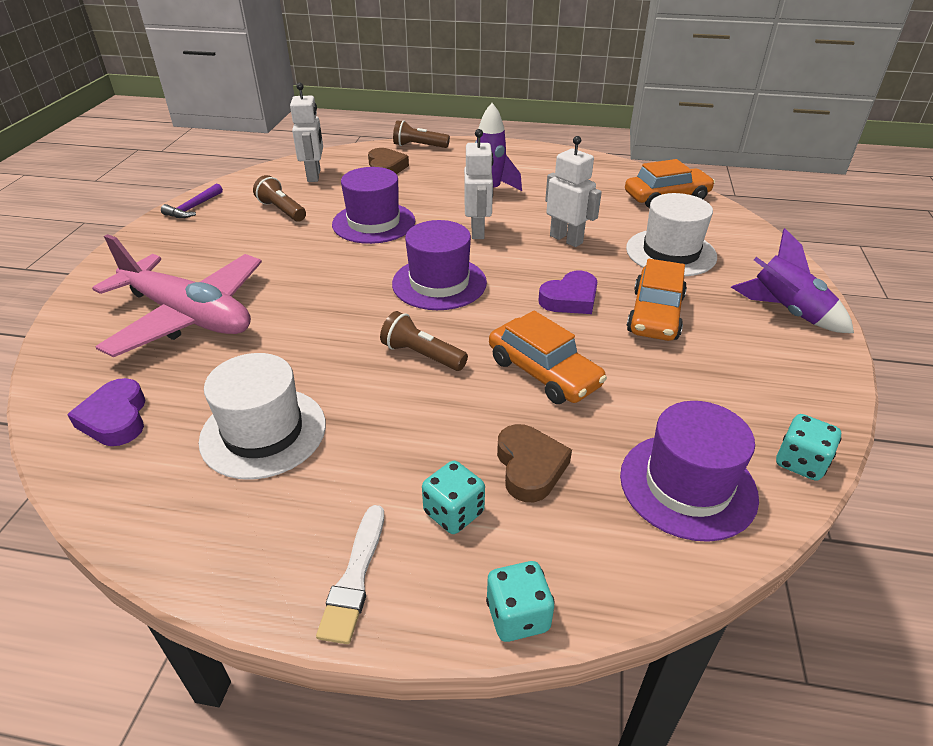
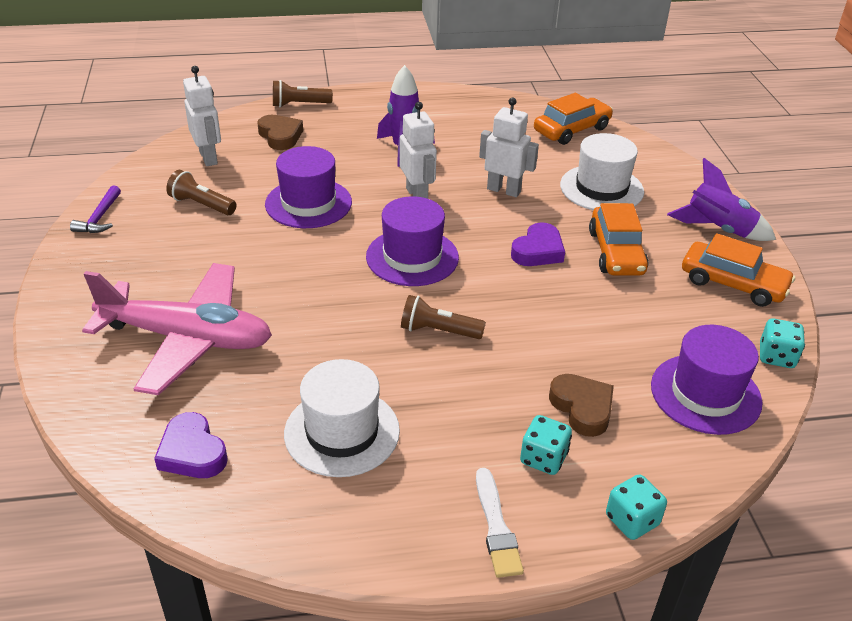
camera: 20 degrees left, 0 degrees up
(543, 372) = (551, 325): orange car -> orange car (733, 284)

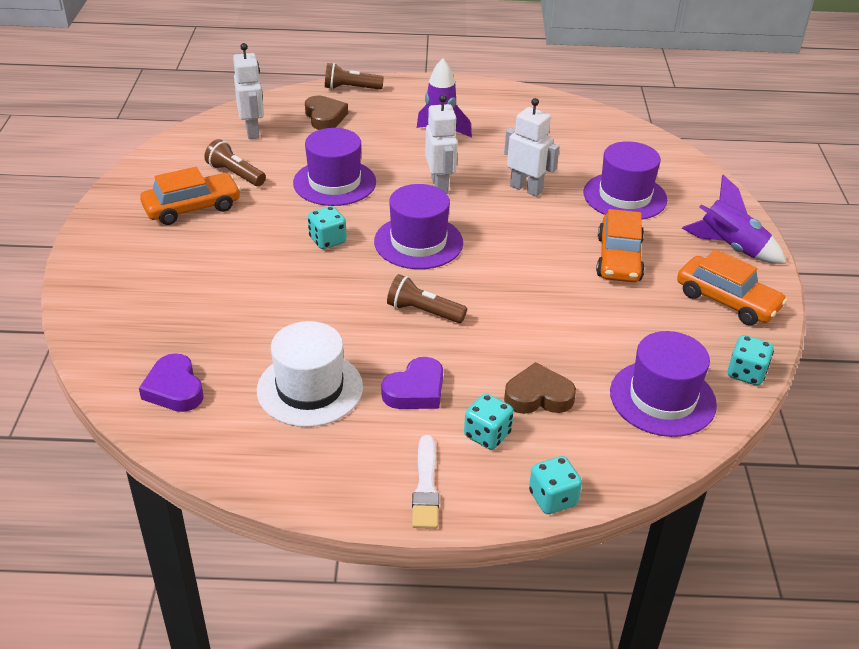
camera: 10 degrees right, 0 degrees up
(100, 217) = (141, 177): purple hammer -> none
(187, 338) = (193, 292): pink plane -> none
(317, 265) = (327, 240): none -> turquoise dice
(538, 251) = (542, 249): purple heart -> purple heart (415, 390)
(572, 130) = (613, 136): orange car -> orange car (192, 208)
(582, 408) = (538, 396): brown heart -> brown heart turned 75 degrees counterclockwise
(601, 188) = (625, 196): white hat -> purple hat

